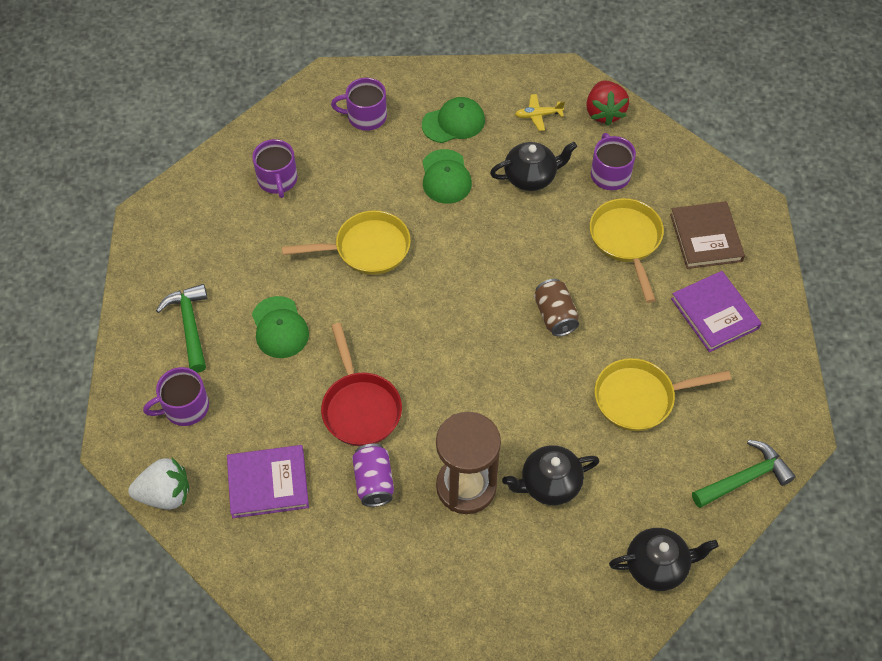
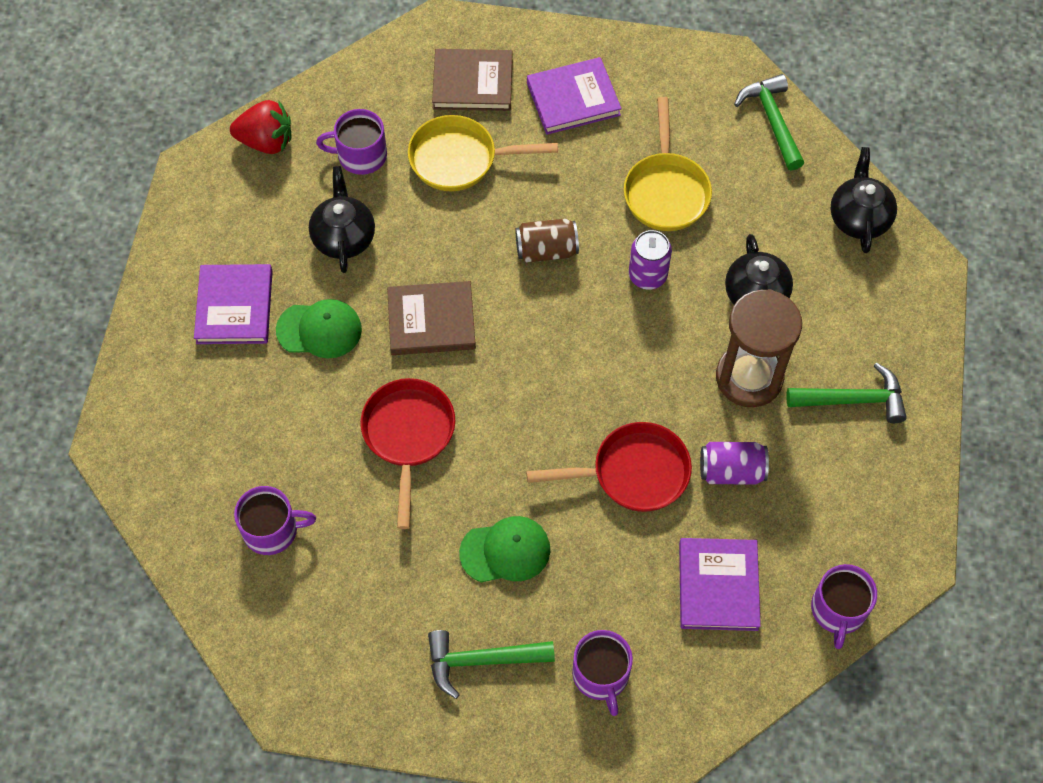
camera: 80 degrees left, 5 degrees up
(165, 494) = (718, 706): white strawberry -> none
(366, 116) = (194, 408): purple mug -> purple mug (838, 610)
(366, 249) = (408, 436): yellow pan -> red pan
(453, 122) = (234, 307): green cap -> purple book
(461, 577) = (853, 400): none -> green hammer
(469, 246) = (431, 321): none -> brown book
(538, 115) = (250, 212): yellow plane -> none
(549, 394) = (647, 275): none -> purple can

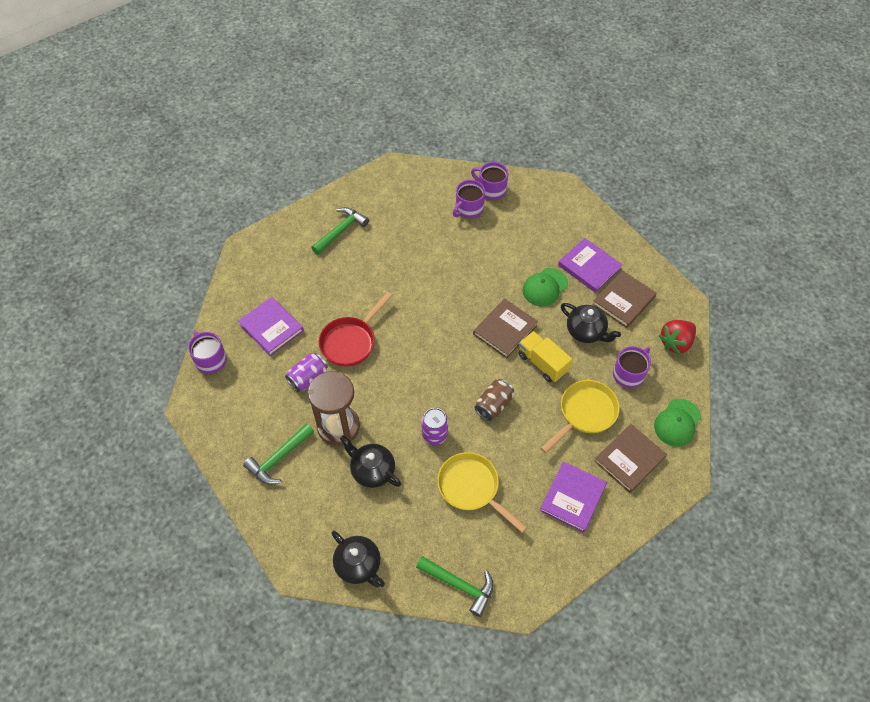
camera: 135 degrees right, 5 degrees down
(254, 233) = (623, 301): none -> brown book
(408, 436) = (459, 279): red pan -> none
(437, 247) = (542, 363): none -> yellow truck
(505, 551) = (372, 271): green cap -> green cap (677, 422)
(601, 675) = (289, 261): purple mug -> purple mug (491, 189)

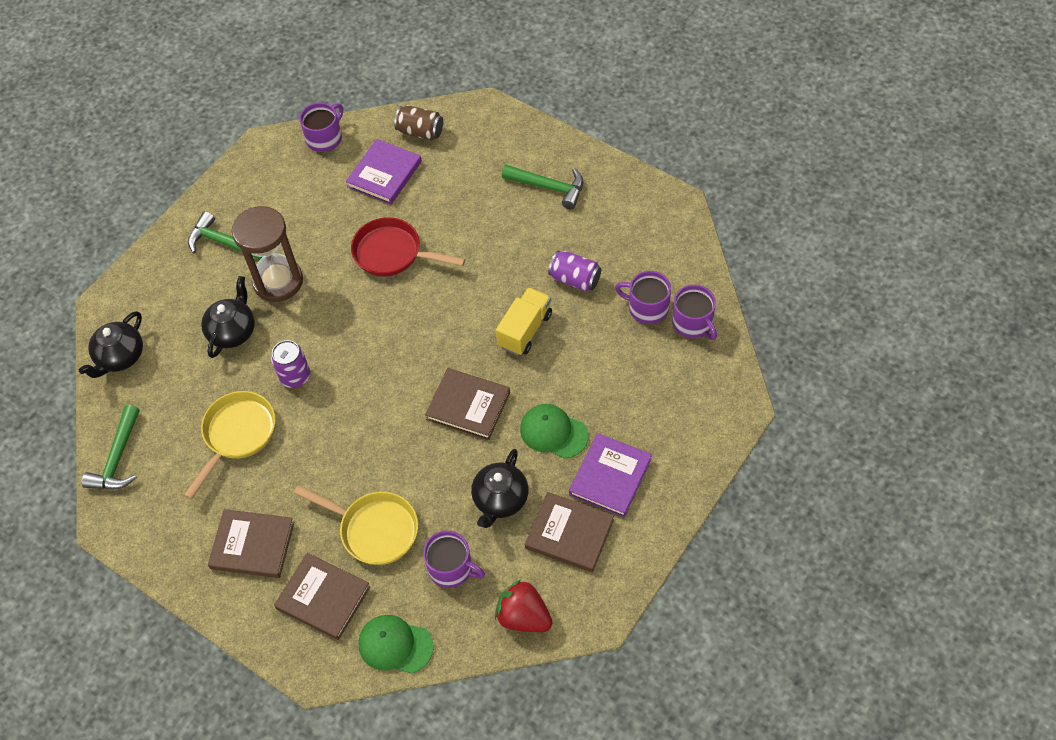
camera: 75 degrees right, 0 degrees up
(308, 378) = (331, 231): purple can -> purple can (575, 279)
(491, 189) = (693, 323): purple mug -> purple mug turned 135 degrees clockwise
(493, 405) = (354, 425): brown can -> brown can (420, 132)
(542, 363) = (433, 461): yellow truck -> yellow truck (525, 330)
(572, 498) = (252, 545): purple book -> brown book

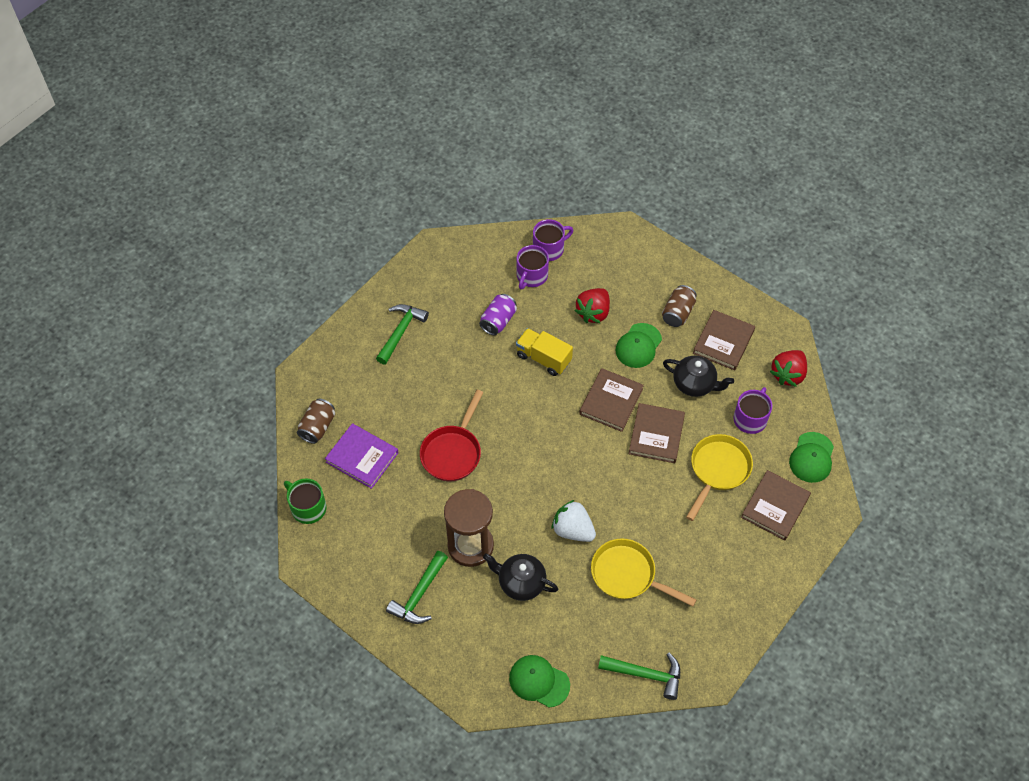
camera: 90 degrees left, 0 degrees up
(120, 357) = (539, 681): black teapot -> green cap
(252, 545) = (730, 559): brown book -> brown book (656, 435)
(295, 376) = (573, 530): purple can -> white strawberry
(325, 138) = (308, 507): purple mug -> green mug
(599, 379) = (593, 313): none -> red strawberry
(610, 477) = (678, 313): purple book -> brown can

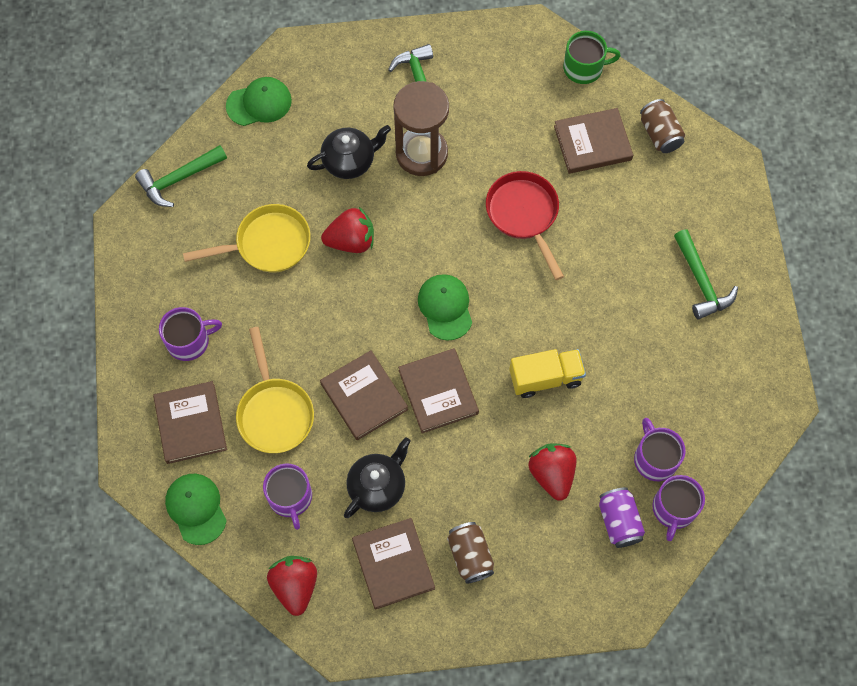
camera: 135 degrees right, 10 degrees up
(362, 457) = (592, 143): purple book -> brown book
(498, 321) = (629, 377): purple can -> purple can (619, 521)
(573, 530) = (351, 241): white strawberry -> red strawberry
(638, 346) = (471, 478): green cap -> green cap (445, 307)
(694, 384) = (377, 486): black teapot -> black teapot turned 150 degrees clockwise
(734, 557) = (189, 341): none -> purple mug

